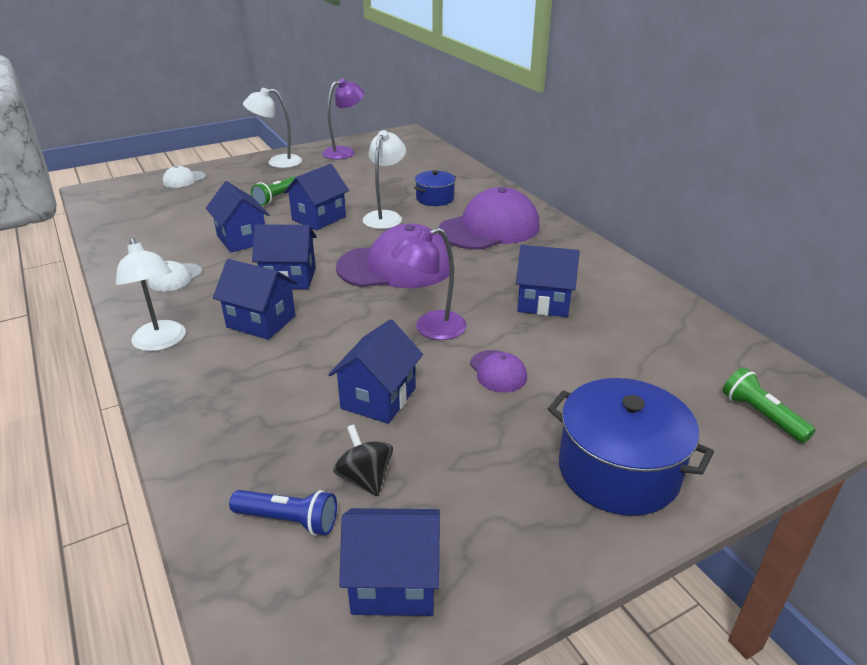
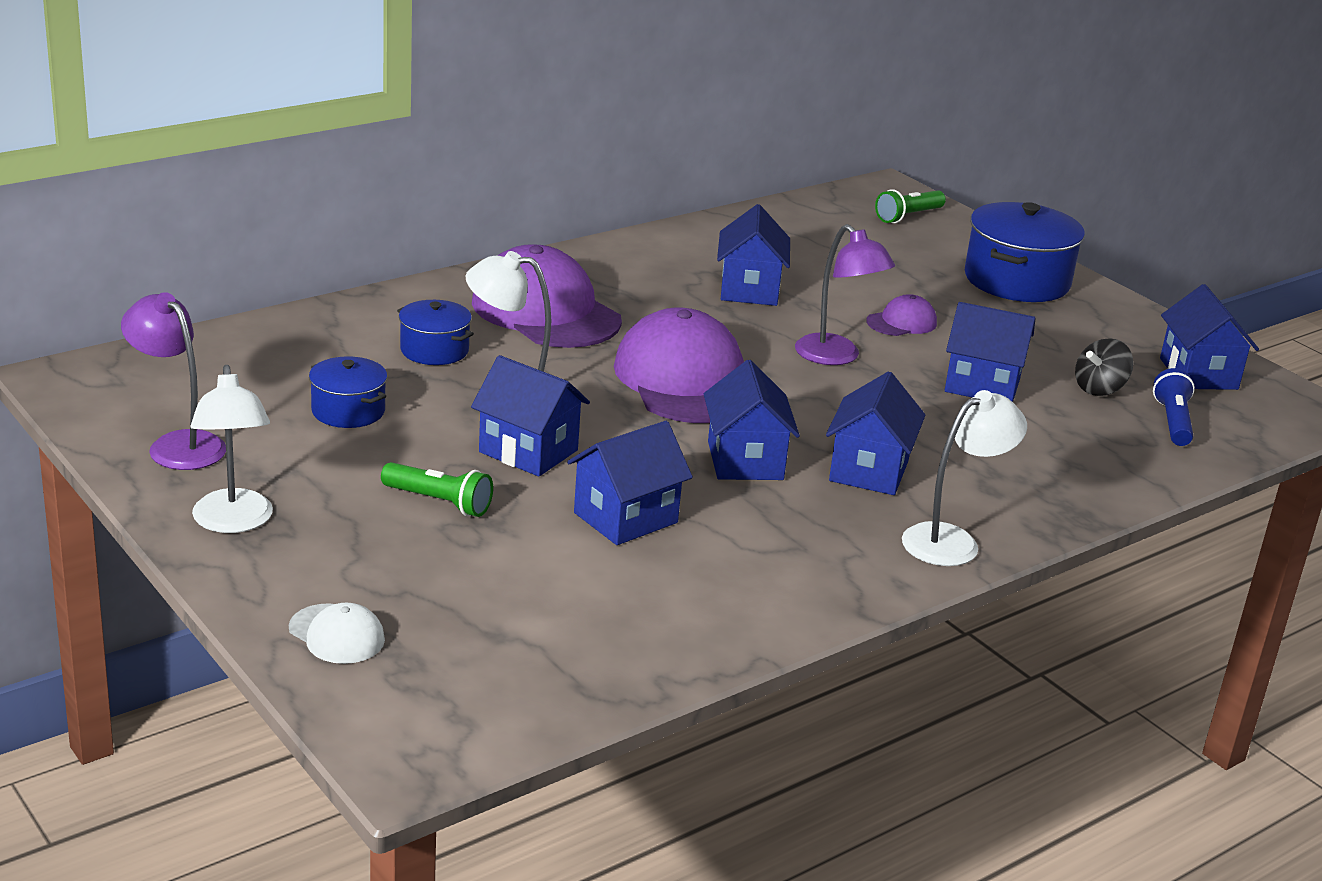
camera: 100 degrees left, 5 degrees down
(175, 277) = (776, 562): white cap -> none
(369, 180) = (348, 411): none -> blue pot

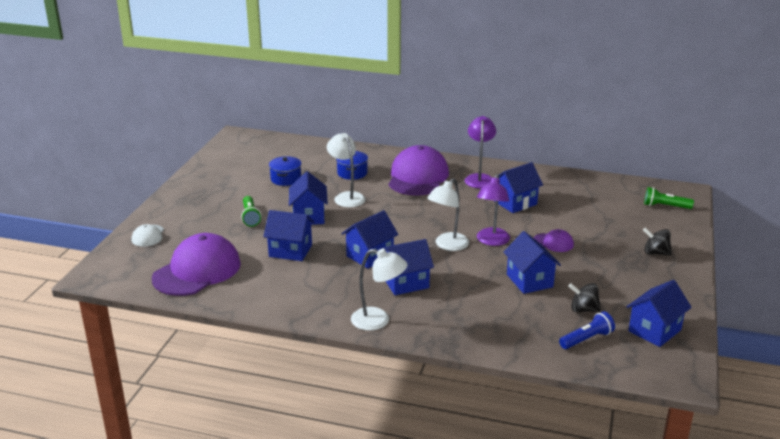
camera: 55 degrees right, 0 degrees up
(178, 444) = (223, 166): purple lamp -> purple lamp (479, 178)
(233, 522) = (190, 194): white lamp -> white lamp (447, 245)
(685, 380) = (412, 221): purple cap -> purple cap (197, 271)
(1017, 280) = (655, 253): blue pot -> black spinning top

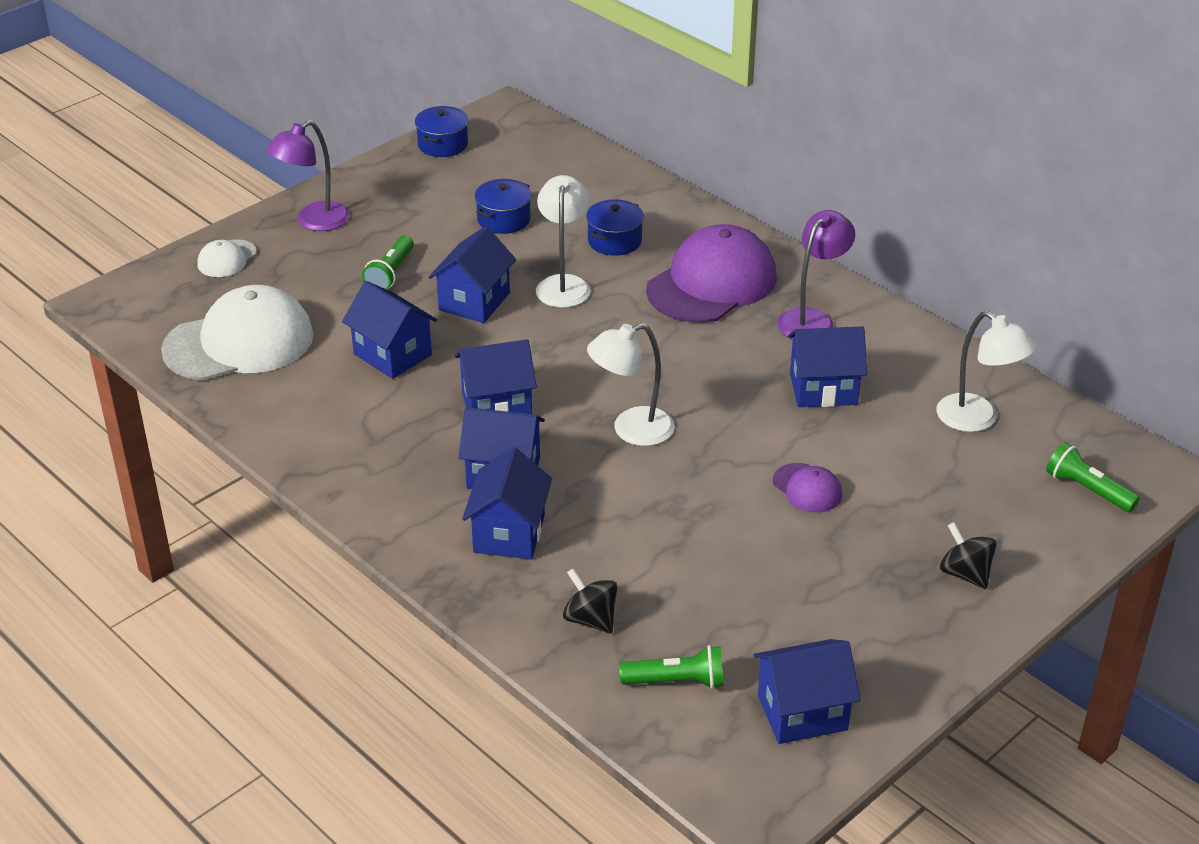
camera: 30 degrees right, 10 degrees up
(197, 271) = (239, 343): purple cap -> white cap
(218, 156) = (443, 144): none -> blue pot
(378, 321) = (403, 522): white lamp -> white lamp (977, 420)
(491, 241) = (709, 448): purple lamp -> purple lamp (313, 222)
(529, 281) = (695, 543): blue house -> blue house (509, 533)
(583, 309) = (726, 628): black spinning top -> black spinning top (590, 619)
(586, 339) = (676, 681): blue flashlight -> green flashlight

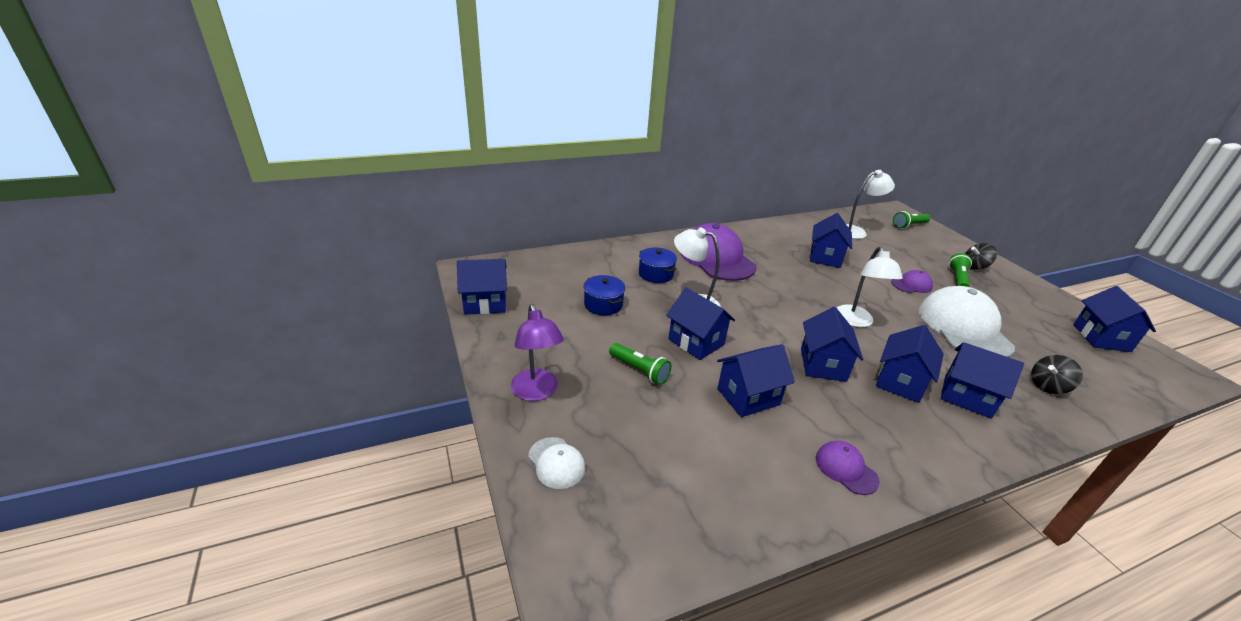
camera: 70 degrees left, 5 degrees down
(239, 343) = (699, 486): white cap -> white cap (963, 328)
(312, 433) = (846, 469): none -> purple cap
(443, 144) = (485, 303): blue pot -> blue house
(676, 681) = (1094, 370): green flashlight -> green flashlight (957, 279)
(812, 319) = (763, 243): purple lamp -> none

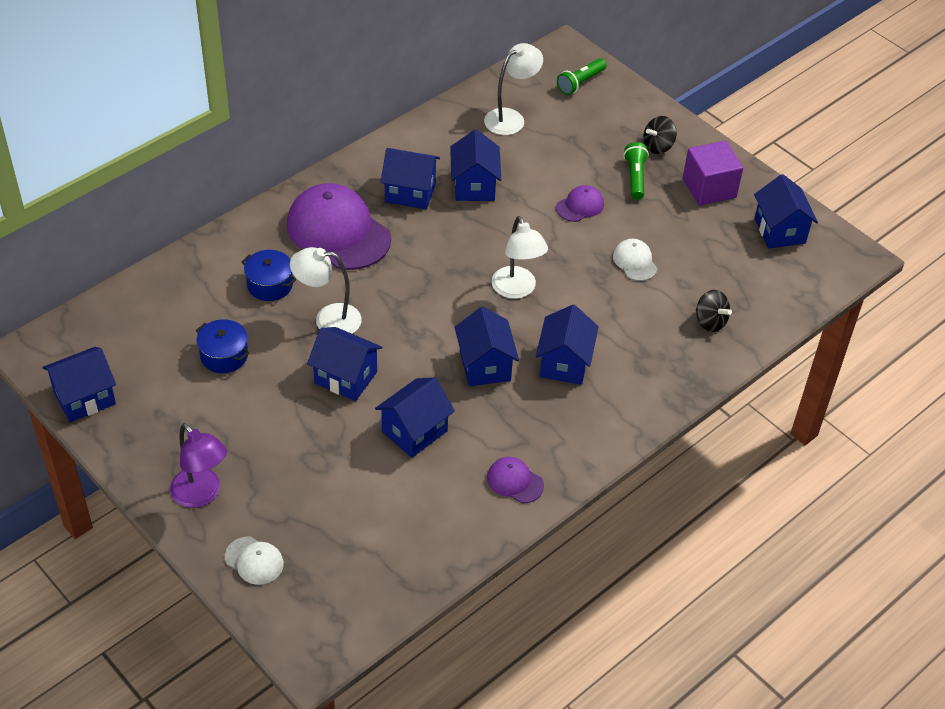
camera: 20 degrees left, 15 degrees up
(639, 370) = (296, 435): green flashlight -> none
(963, 328) = (635, 262): white cap -> white cap, size x0.46
(967, 397) = (629, 361): blue house -> blue house (410, 192)
(1024, 298) = (709, 188): none -> purple cube
(1048, 386) = (710, 322): black spinning top -> black spinning top turned 90 degrees counterclockwise

